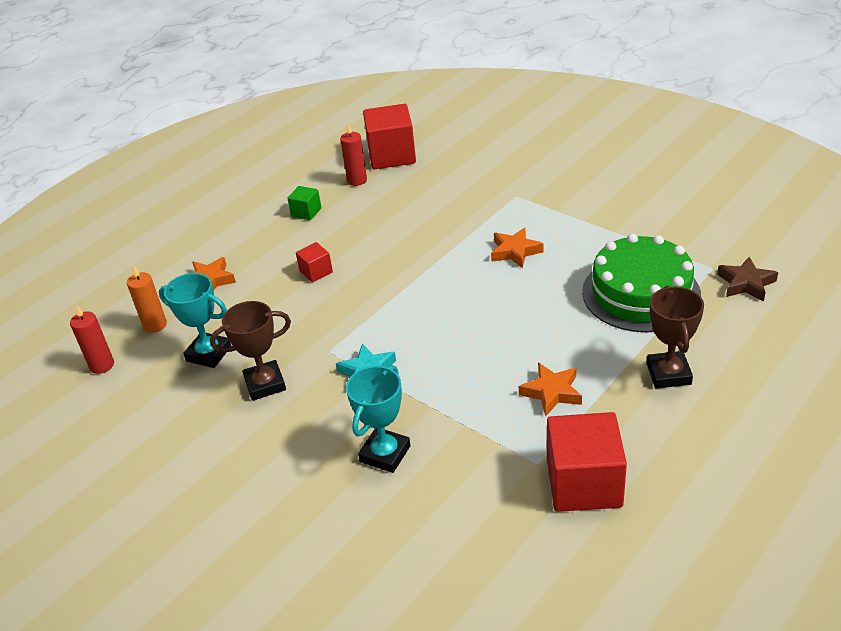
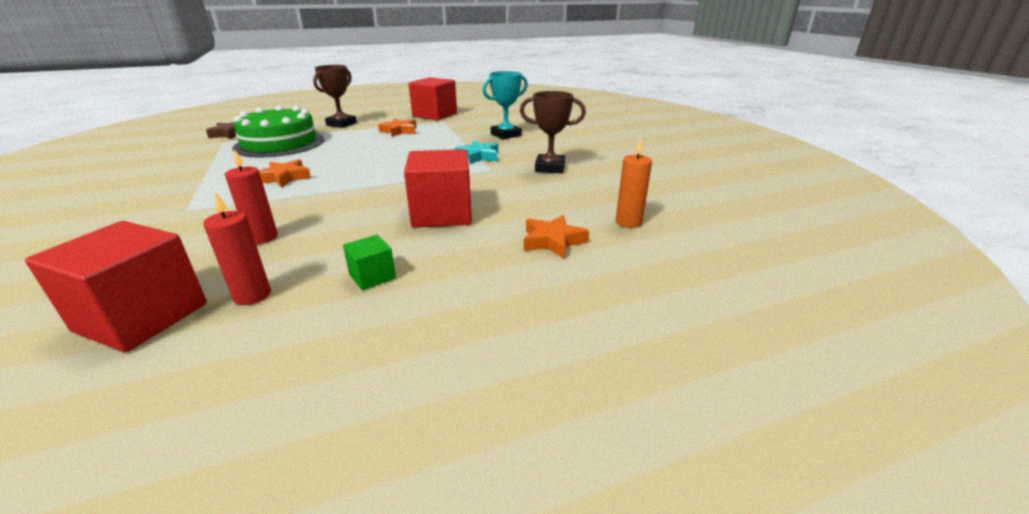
camera: 155 degrees left, 10 degrees down
(102, 365) = (687, 209): red candle -> red candle (262, 238)
(209, 354) = (583, 191): turquoise trophy -> none
(316, 272) = (442, 214): red cube -> red cube, size x2.05

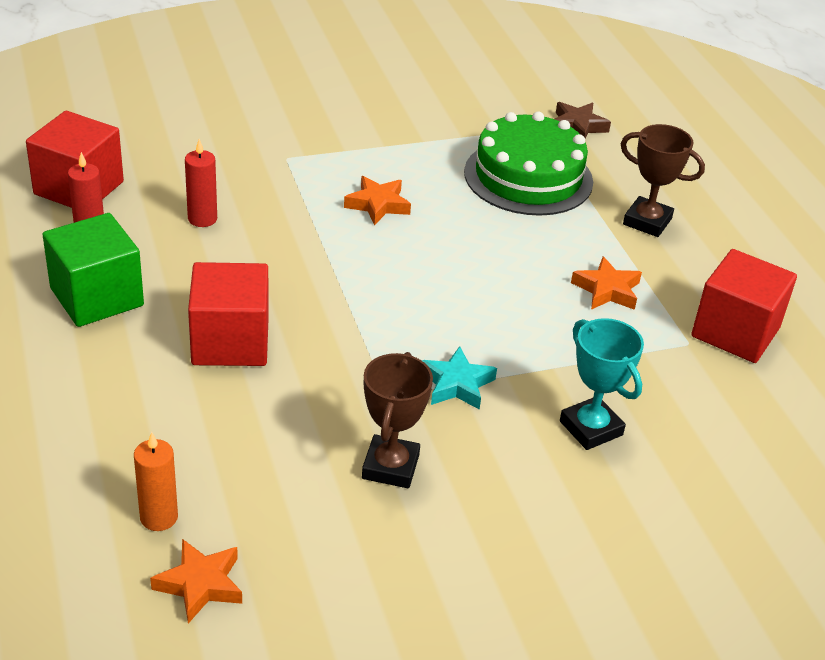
camera: 90 degrees right, 10 degrees up
(372, 276) = (97, 297): green cube -> green cube, size x2.05
(553, 241) = (128, 432): orange star -> orange star (200, 584)

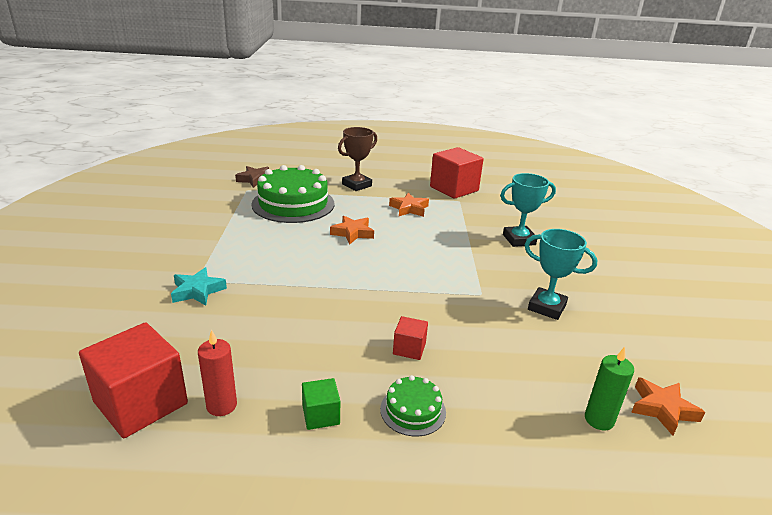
camera: 70 degrees left, 10 degrees down
(97, 297) = (321, 415): green cube -> green cube, size x0.49
(124, 359) = (413, 410): none -> green cake
(159, 517) = (599, 419): orange candle -> green candle
(202, 219) = (247, 335): red candle -> none
(230, 342) = (409, 348): red cube -> red cube, size x0.49
(378, 205) = (285, 256): orange star -> orange star (352, 233)
(390, 467) = (546, 307): brown trophy -> turquoise trophy
(456, 384) = (476, 269): turquoise star -> turquoise star (197, 291)

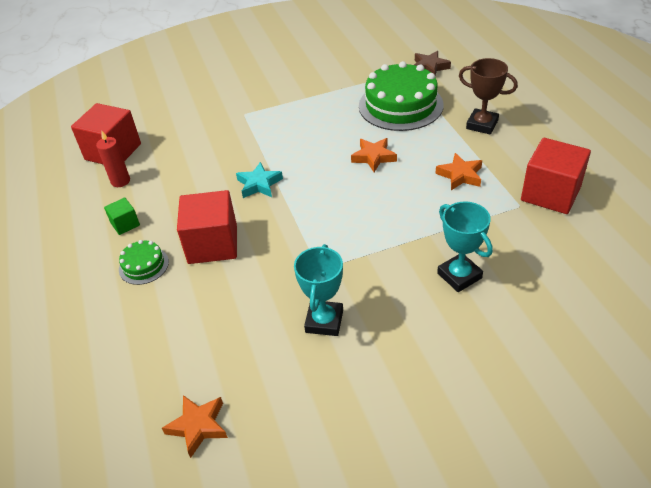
camera: 75 degrees right, 15 degrees up
(197, 291) = (231, 120): turquoise star -> turquoise star (259, 184)
(409, 348) = (212, 244): red cube -> red cube, size x2.05
(599, 419) = (168, 378): green candle -> none

